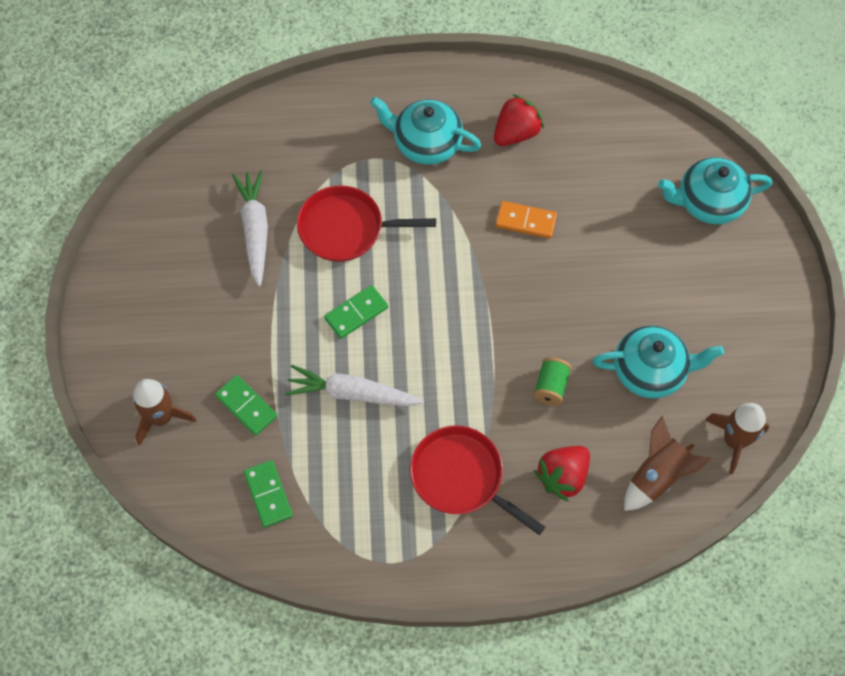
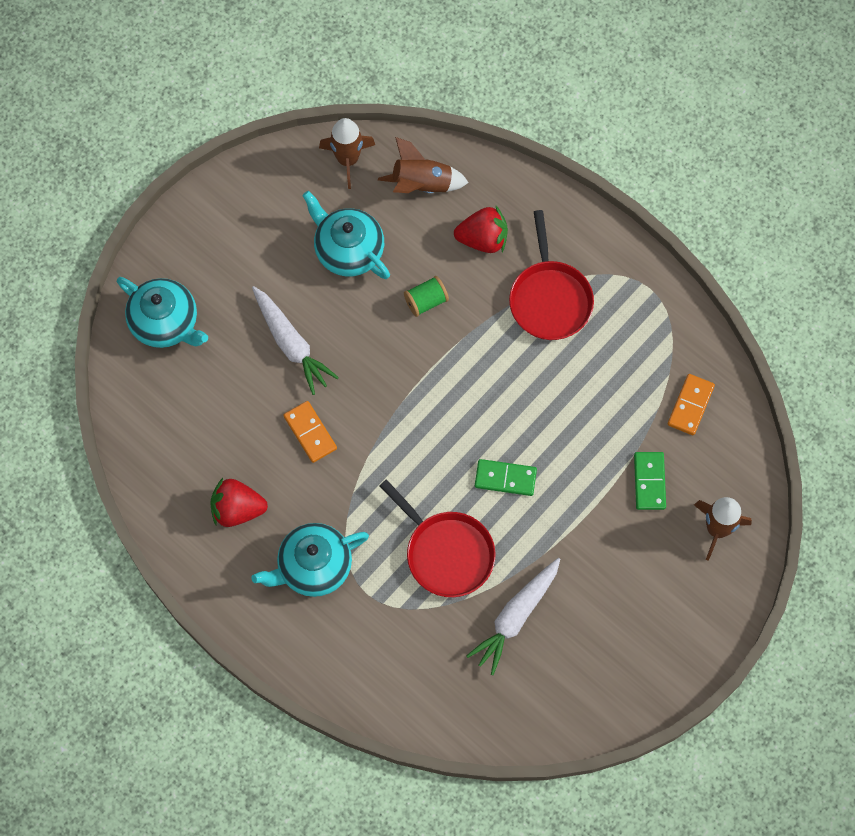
camera: 135 degrees left, 5 degrees up
(268, 494) = (690, 405): green domino -> orange domino
(352, 393) = (566, 422): white carrot -> white carrot (291, 344)
(426, 143) = (313, 567): turquoise teapot -> turquoise teapot turned 90 degrees clockwise

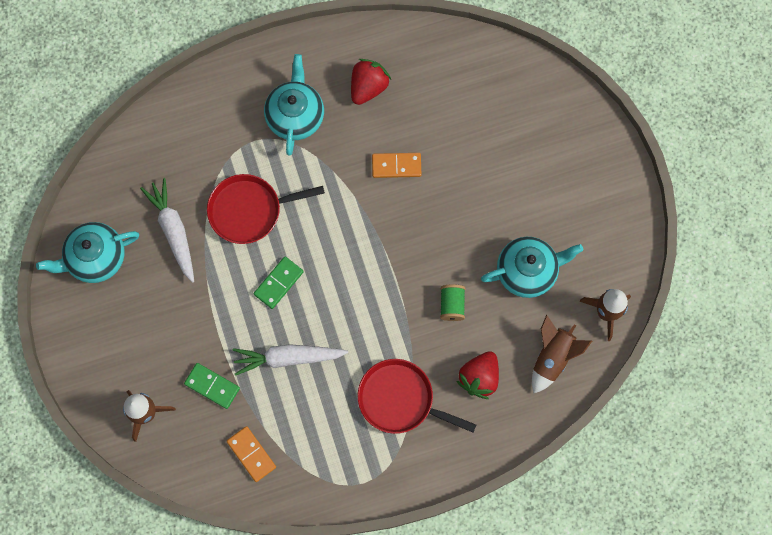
camera: 120 degrees right, 5 degrees up
(165, 322) = (542, 111): turquoise teapot -> turquoise teapot (95, 258)
(291, 344) = (474, 189): white carrot -> white carrot (288, 358)

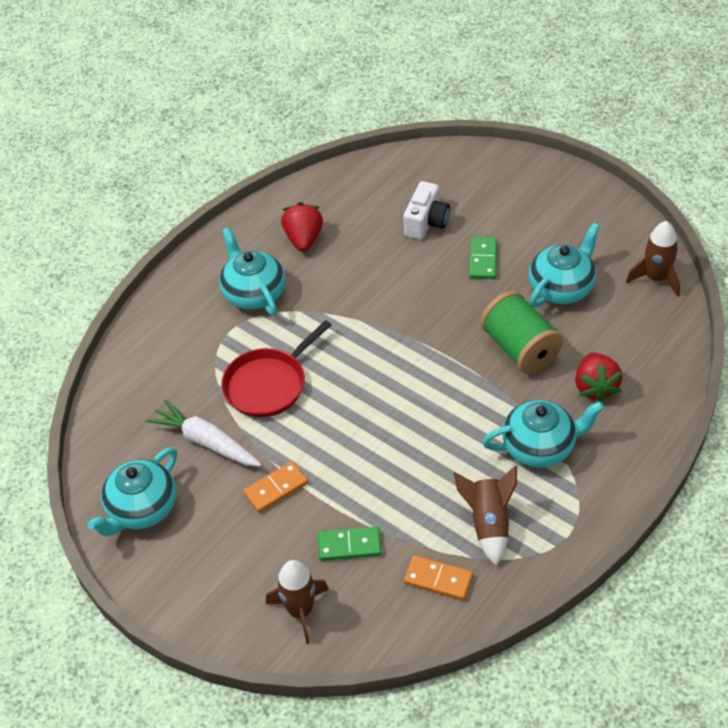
camera: 30 degrees left, 25 degrees down
(278, 283) = (344, 424): green domino -> green domino (483, 260)
(288, 358) = (405, 477): white carrot -> none
(396, 166) = (378, 278): orange domino -> orange domino (276, 488)
(400, 399) = (540, 446): red pan -> turquoise teapot
(452, 305) = (520, 348): green spool -> green spool, size x1.90
(474, 135) = (426, 222): none -> white camera
(552, 357) = (643, 335): brown rocket -> brown rocket (488, 524)

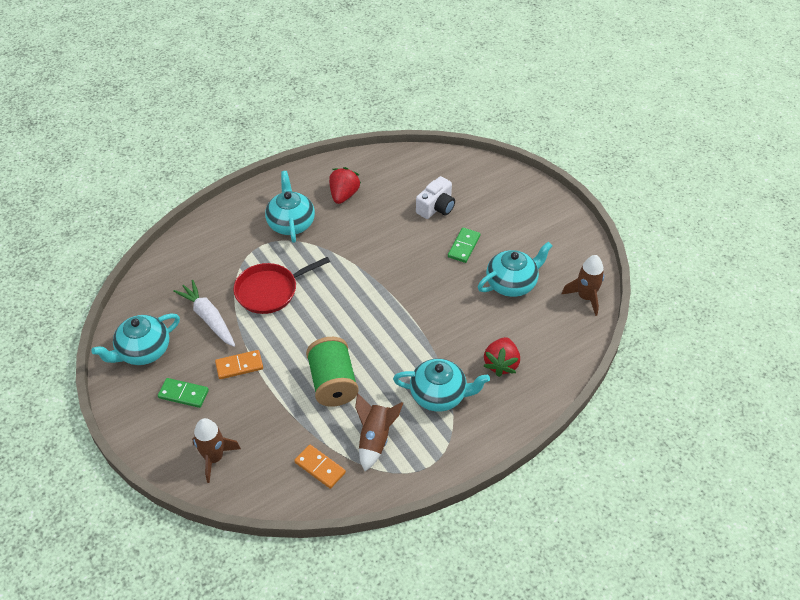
camera: 15 degrees right, 0 degrees up
(349, 545) = (270, 423): green domino -> green domino (183, 394)
(520, 348) = (459, 319): green spool -> green spool (333, 383)

